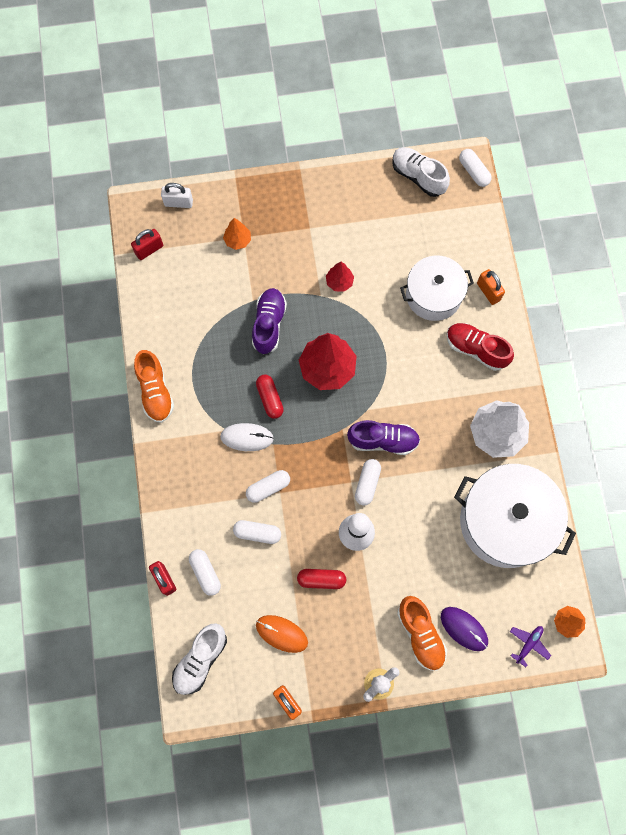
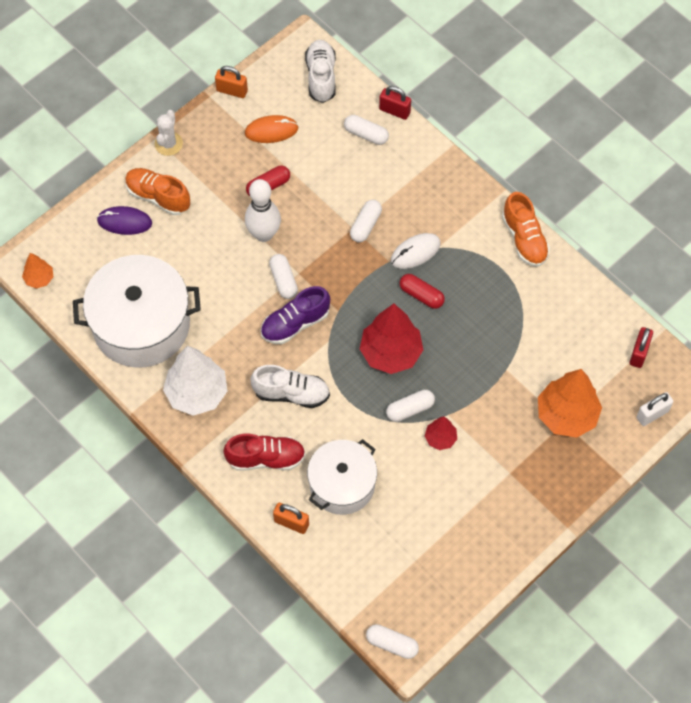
camera: 145 degrees right, 10 degrees down
(155, 391) = (524, 239): orange shoe -> orange shoe turned 150 degrees counterclockwise
(238, 240) = (566, 415): orange tree -> orange tree, size x1.97
(257, 533) = (347, 187): white capsule -> white capsule (410, 409)
(269, 324) = (474, 357): purple shoe -> none
(418, 176) = (444, 599): white shoe -> white shoe (291, 393)
(528, 644) = (63, 243): purple plane -> none

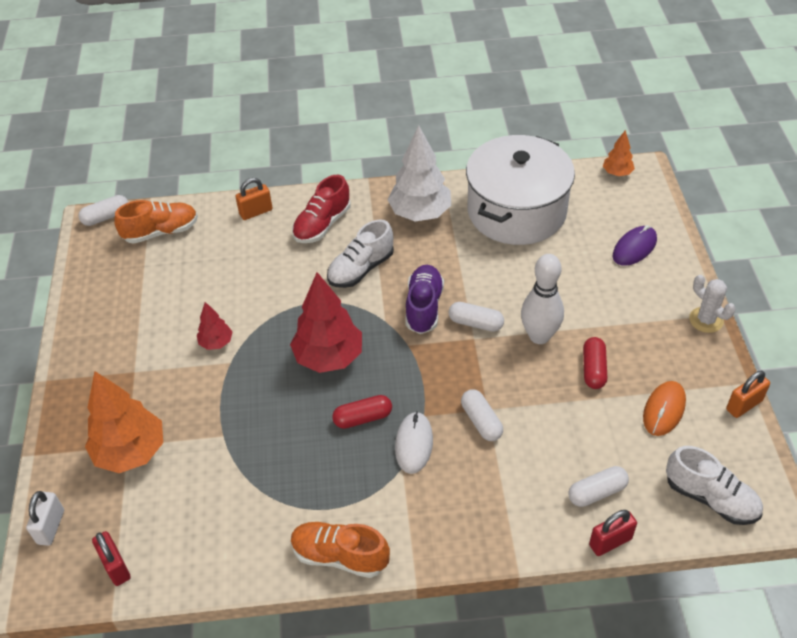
camera: 130 degrees right, 15 degrees down
(158, 197) = (645, 283): orange shoe -> orange shoe (161, 232)
(342, 484) = (251, 257): white pot -> none
(410, 409) = (264, 338): white capsule -> none

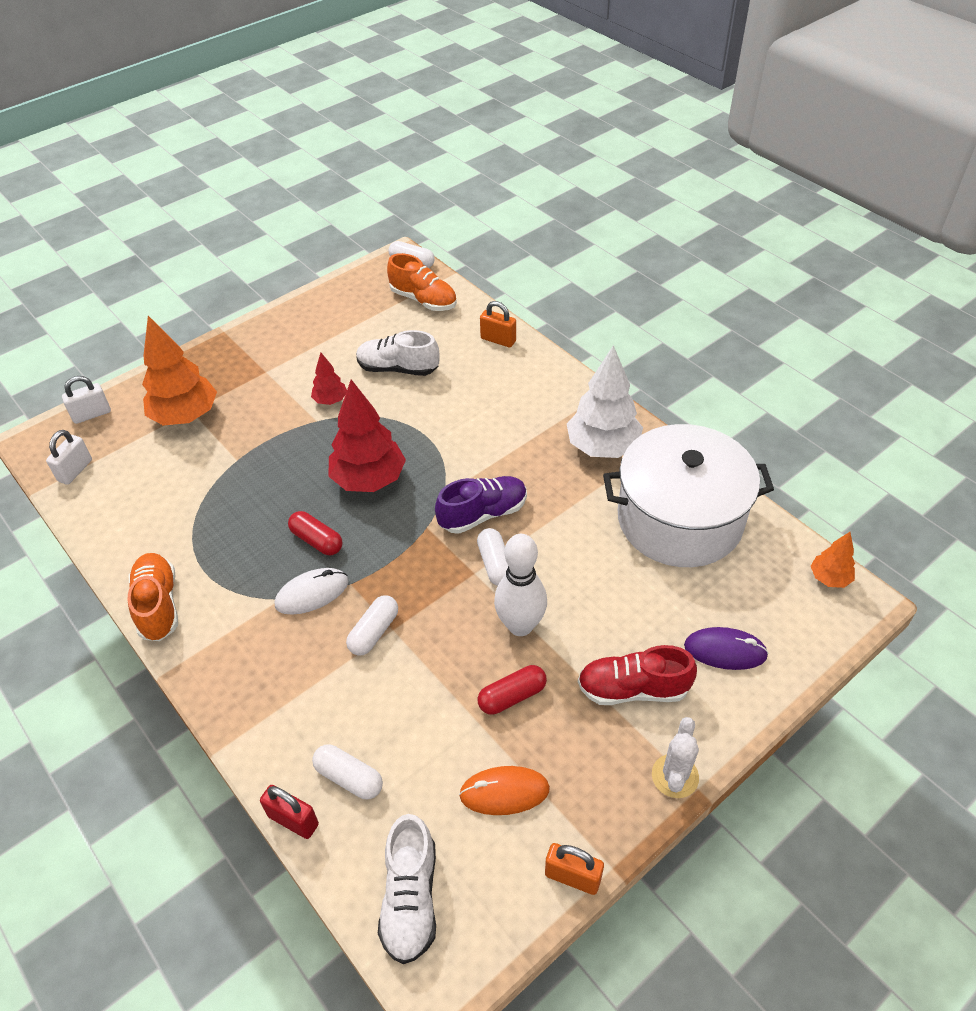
camera: 55 degrees right, 0 degrees up
(116, 566) = (75, 470): red padlock -> white padlock
(322, 225) = (523, 389): red shoe -> red shoe (633, 689)
(361, 269) = (492, 444): white shoe -> white shoe (398, 368)

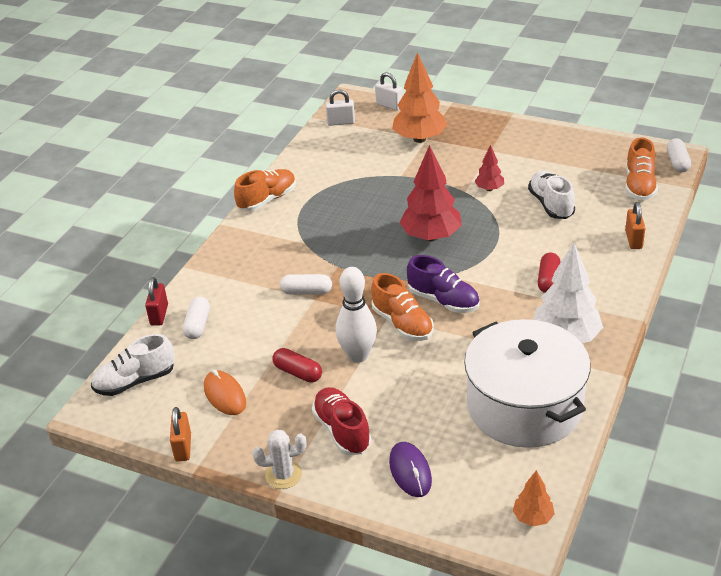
camera: 65 degrees right, 10 degrees down
(312, 593) = (318, 253): white mouse -> none
(317, 540) = (361, 237): red capsule -> red capsule (548, 280)
(495, 564) = (402, 324): white capsule -> orange shoe

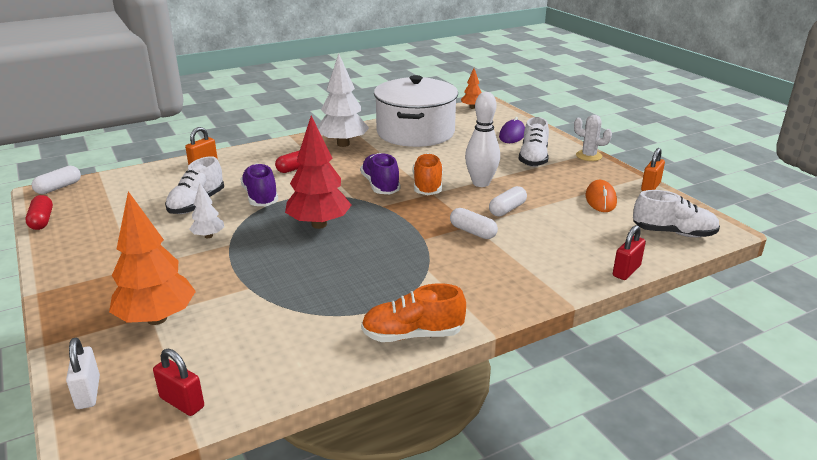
camera: 145 degrees left, 10 degrees down
(197, 325) = (592, 248): white capsule -> white capsule (507, 209)
(298, 372) = (534, 191): red capsule -> red capsule (42, 220)
(341, 122) = (182, 402): white padlock -> red padlock
(342, 430) = (533, 158): red shoe -> white shoe
(489, 189) = (208, 236): red tree -> white tree
(518, 235) = (260, 197): none -> purple shoe
(639, 186) = (119, 187): orange shoe -> none

